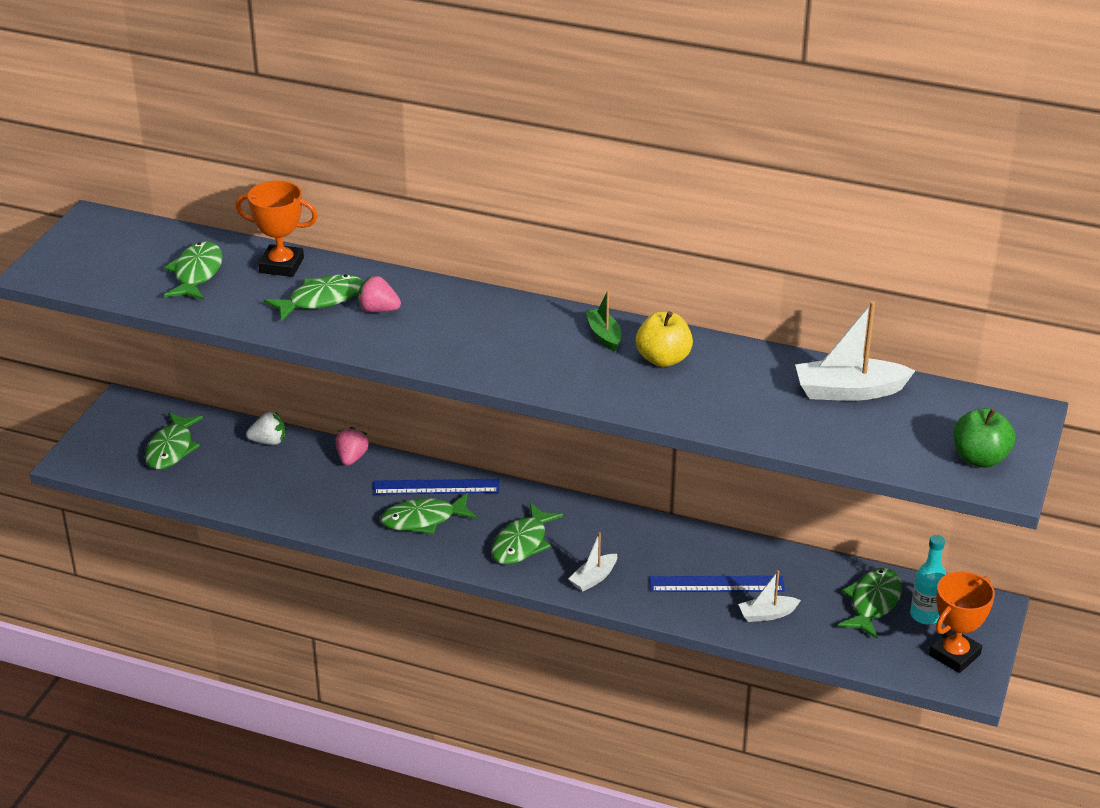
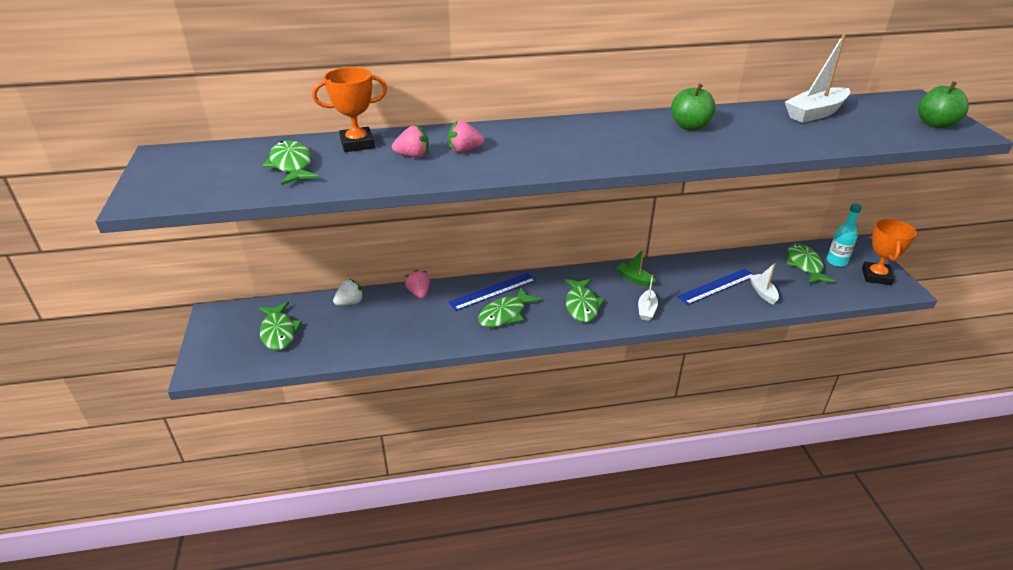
camera: 30 degrees left, 0 degrees up
(320, 300) = (413, 156): green fish -> pink strawberry
(604, 335) = (635, 124): green boat -> green boat (634, 279)
(663, 359) = (690, 126): yellow apple -> green apple
(767, 614) = (763, 292): white boat -> white boat turned 120 degrees clockwise

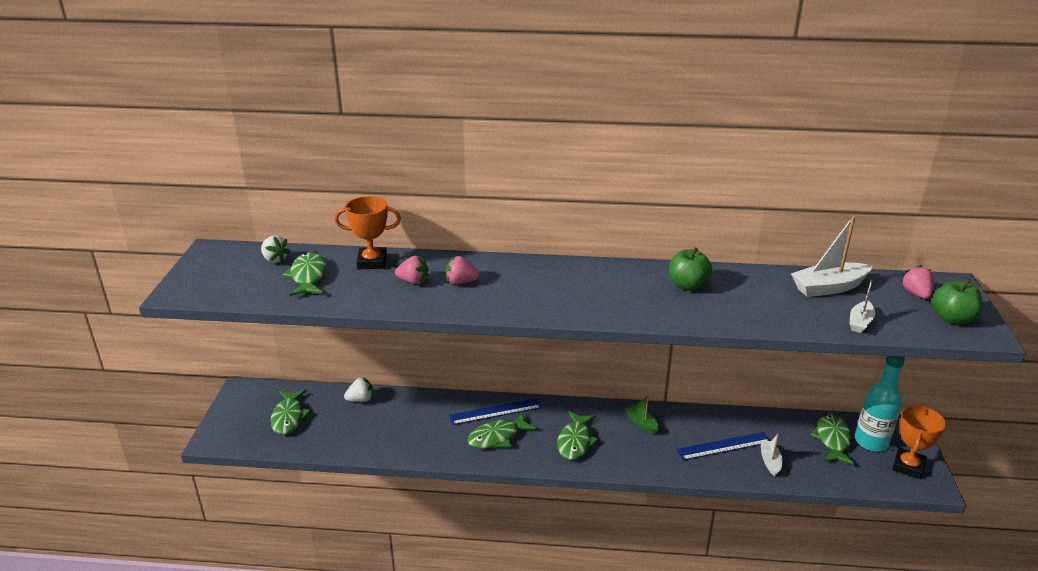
camera: 15 degrees right, 5 degrees down
(244, 154) = (275, 259): none -> white strawberry
(419, 293) = (426, 401): pink strawberry -> pink strawberry (916, 294)
(646, 310) = (638, 458): white boat -> white boat (860, 322)
(836, 262) = (871, 442): turquoise bottle -> turquoise bottle, size x1.51

